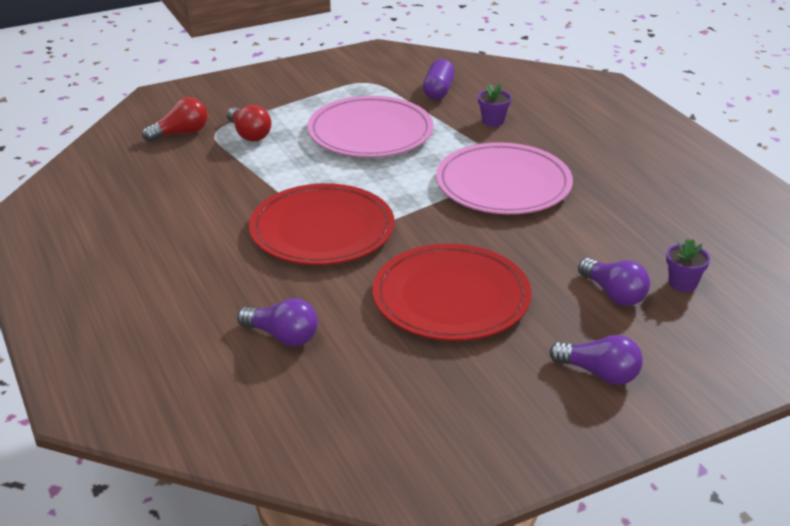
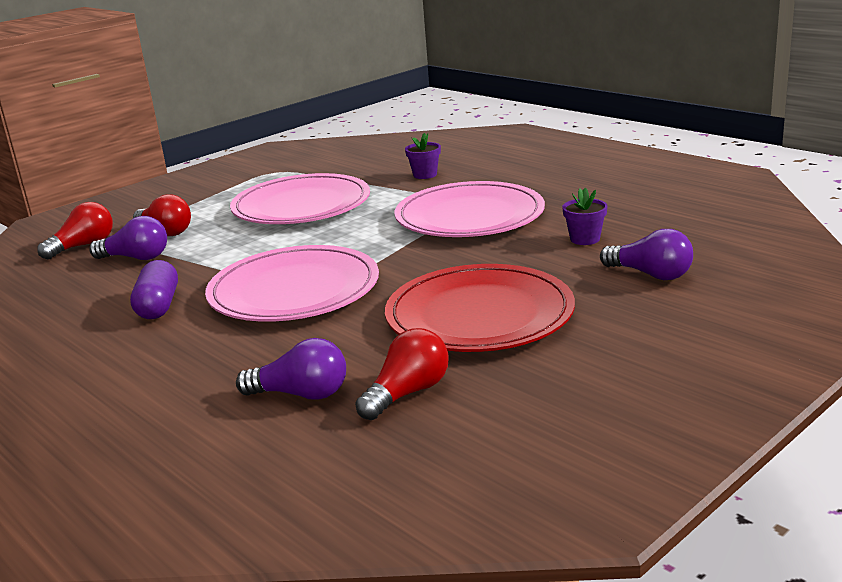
camera: 15 degrees left, 10 degrees down
(322, 230) = (294, 290): red plate -> pink plate
(358, 358) = (407, 393): none -> red light bulb
(438, 90) = (354, 164): purple capsule -> purple capsule (158, 306)
(599, 373) = (692, 342): purple light bulb -> purple light bulb (136, 258)
(683, 283) = (712, 251): purple flower pot -> purple flower pot (585, 239)

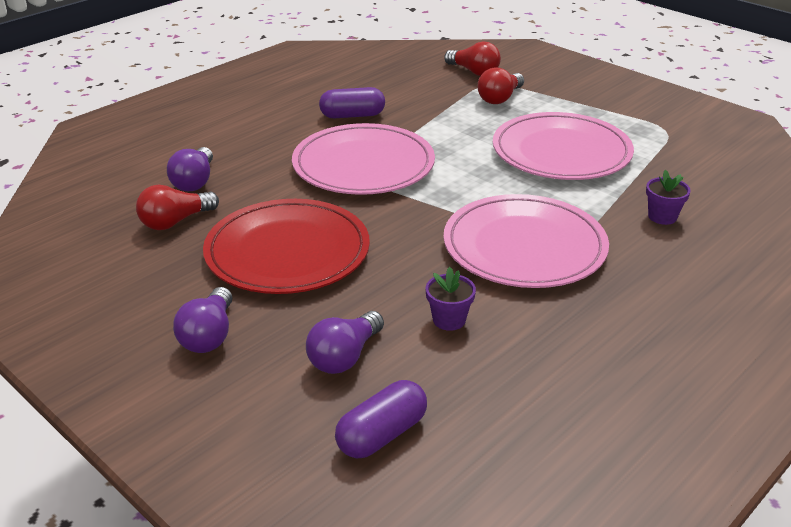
camera: 85 degrees right, 10 degrees up
(136, 258) = (445, 95): purple light bulb -> purple light bulb (209, 335)
(407, 393) = (175, 222): red light bulb -> red light bulb turned 105 degrees clockwise
(742, 254) = (382, 435): none -> purple capsule

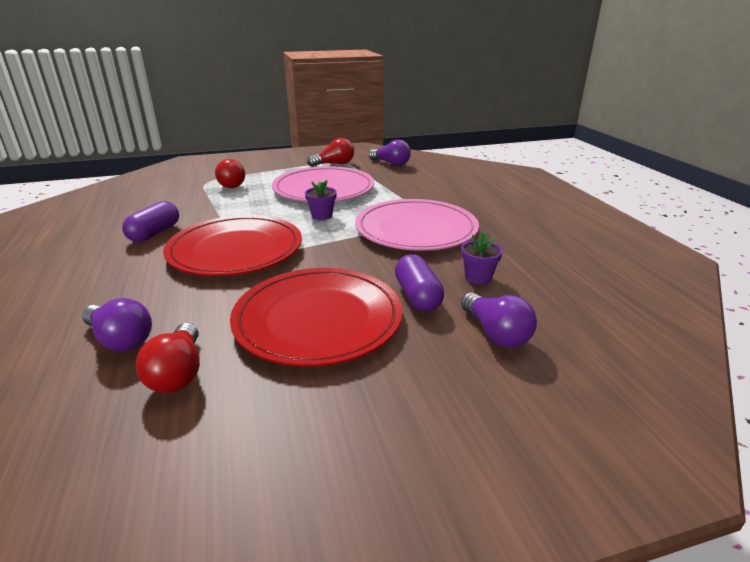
camera: 60 degrees left, 5 degrees down
(209, 335) = (411, 403): purple light bulb -> purple light bulb (391, 164)
(363, 165) = (235, 250): pink plate -> red plate
(382, 435) = (605, 344): purple capsule -> purple capsule (417, 296)
(474, 72) = (181, 181): red light bulb -> red light bulb (334, 164)
(662, 217) = (426, 188): purple flower pot -> purple flower pot (322, 216)

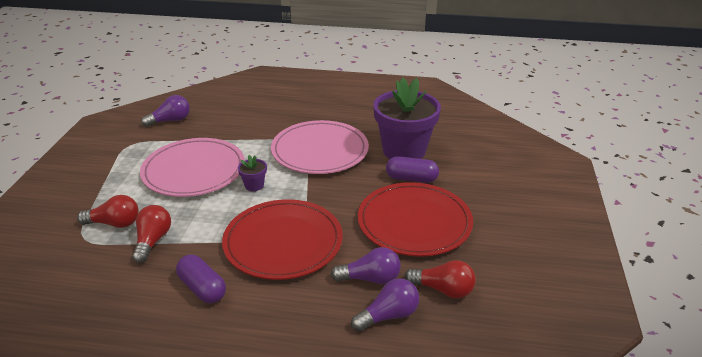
camera: 65 degrees left, 5 degrees up
(334, 164) = (132, 149): red light bulb -> red light bulb (152, 241)
(478, 277) = (404, 151): purple flower pot -> purple flower pot, size x2.44
(495, 333) = (463, 166): purple light bulb -> purple light bulb (370, 279)

